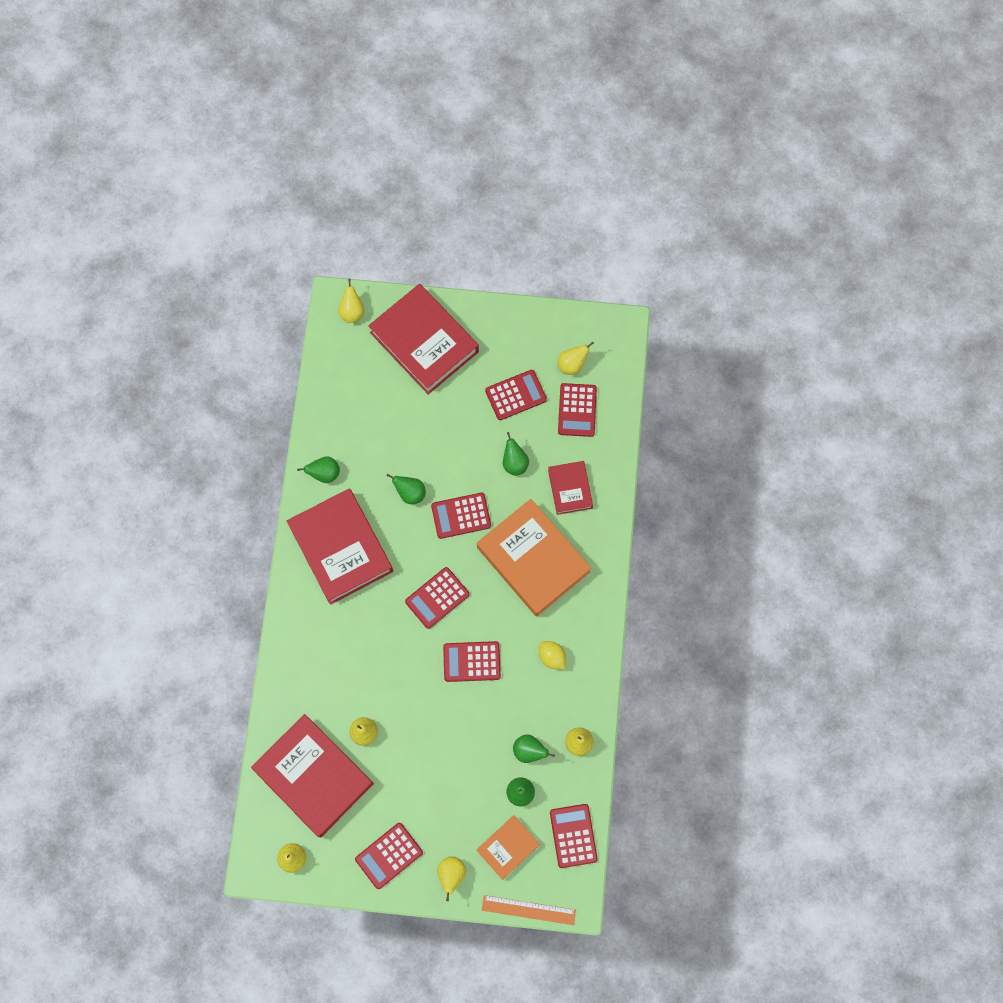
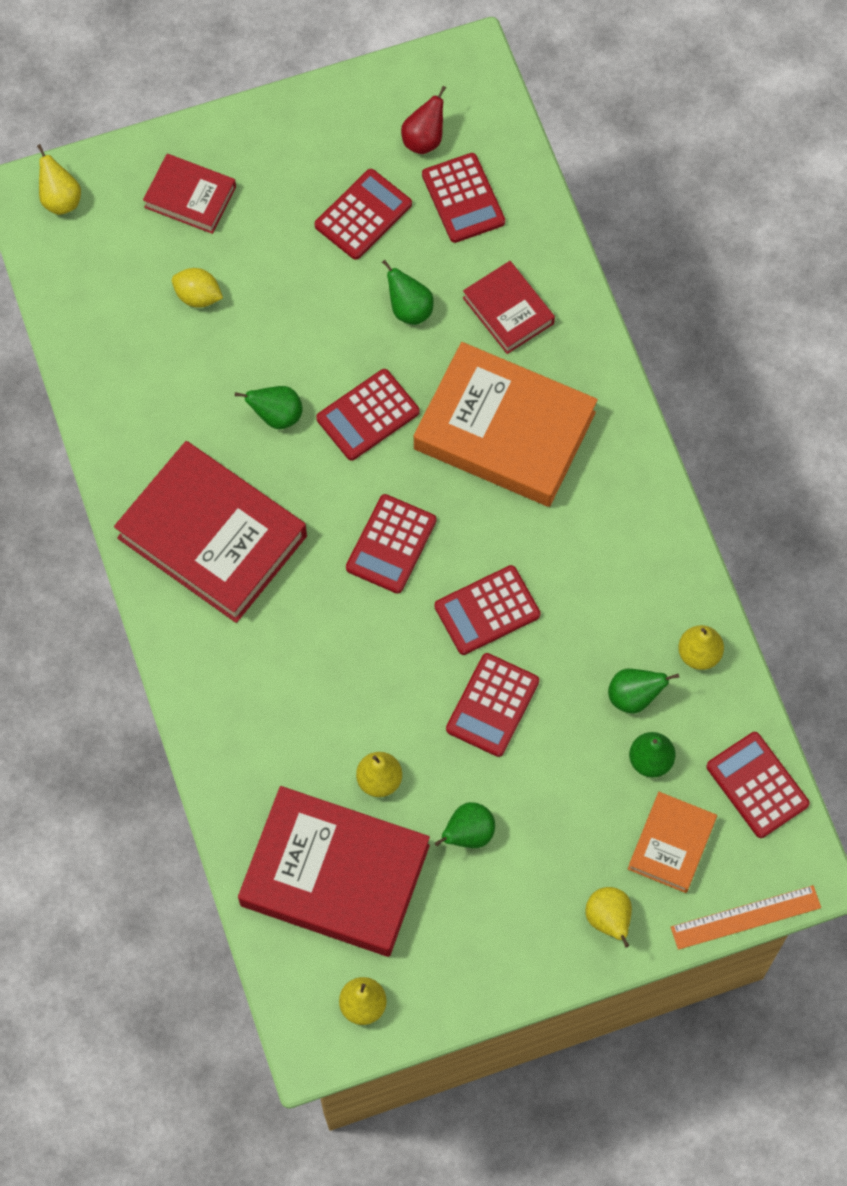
camera: 25 degrees left, 5 degrees down
(325, 474) = (134, 443): green pear -> green pear (468, 834)
(389, 855) = (503, 936): red calculator -> red calculator (492, 705)
(424, 342) = (190, 197): red book -> red book, size x0.52
(552, 657) = (600, 553): yellow lemon -> yellow lemon (198, 296)
(572, 365) = (424, 139): yellow pear -> red pear

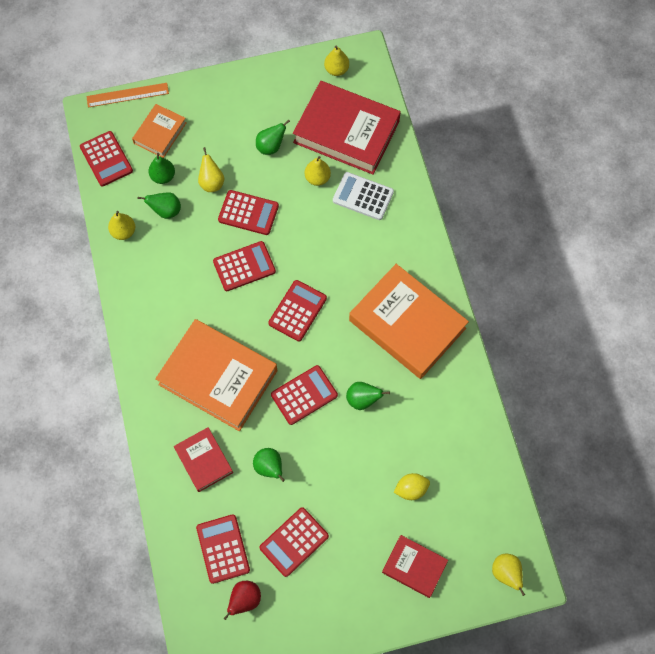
camera: 175 degrees left, 0 degrees up
(198, 296) = (411, 489): yellow lemon -> yellow lemon turned 45 degrees counterclockwise
(212, 537) = (407, 324): red book -> orange book
(297, 752) = (363, 196): none -> white calculator
(492, 705) = (248, 213): red calculator -> red calculator turned 75 degrees clockwise
(608, 919) = (201, 99): yellow pear -> yellow pear (212, 183)

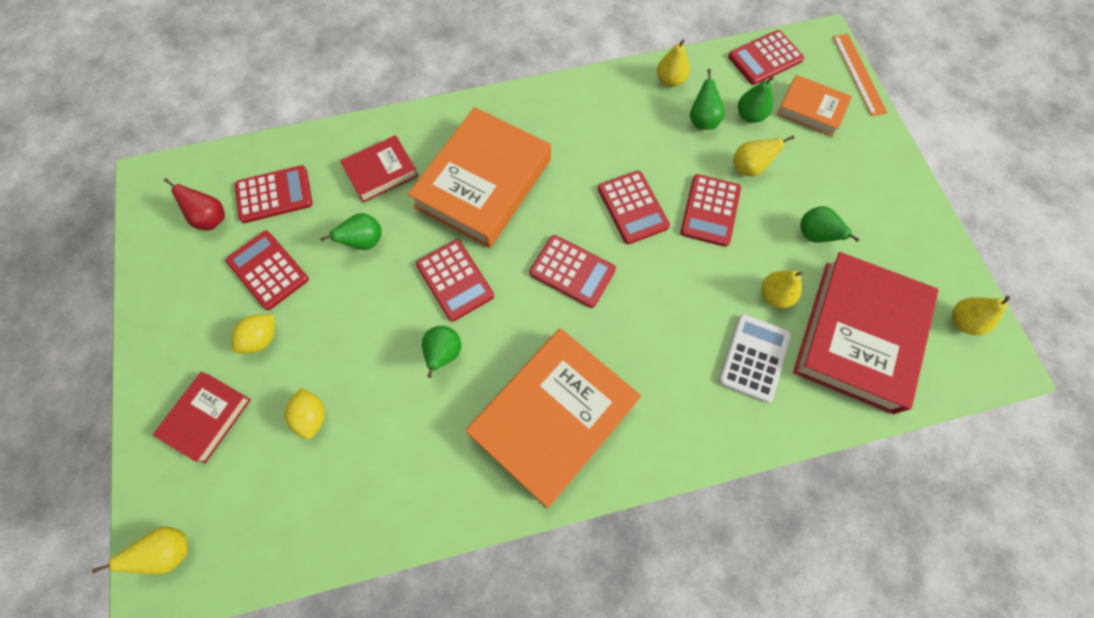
camera: 90 degrees right, 0 degrees up
(352, 536) = (262, 339): none -> yellow lemon

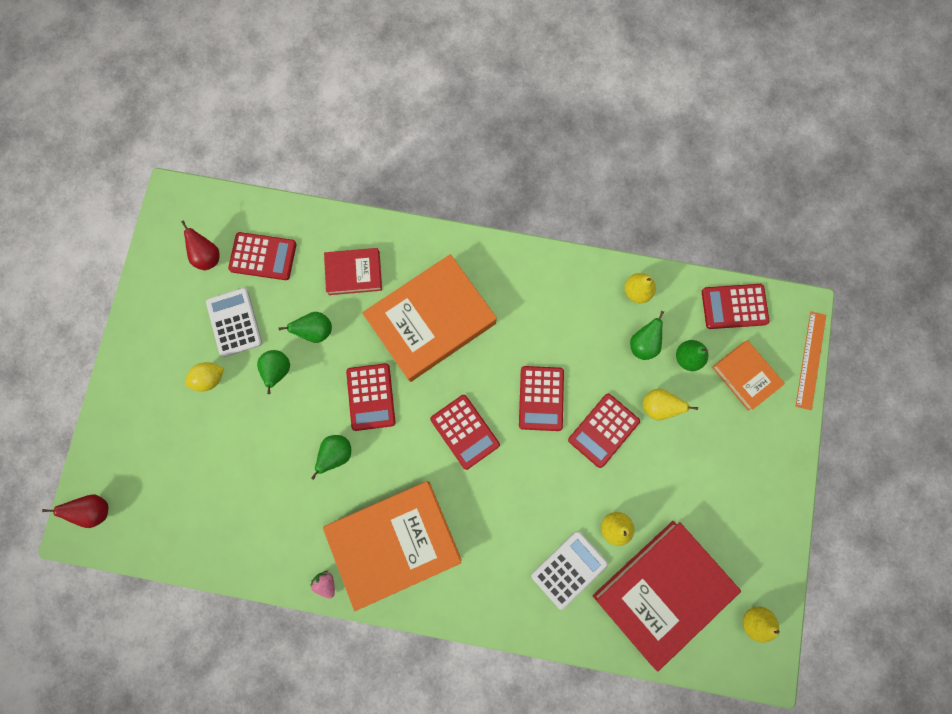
camera: 25 degrees right, 10 degrees up
(171, 550) = (95, 510): yellow pear -> red pear
(207, 418) = (150, 423): red book -> none
(268, 270) = (234, 322): red calculator -> white calculator
(312, 416) = (223, 457): yellow lemon -> none
(497, 500) = (326, 583): none -> pink strawberry
(814, 235) = (677, 492): green pear -> green pear (278, 370)

